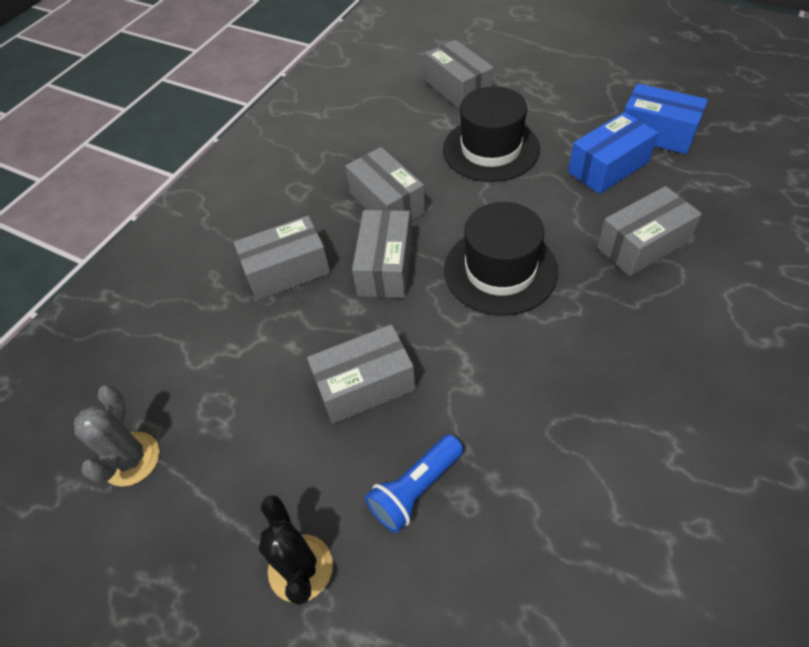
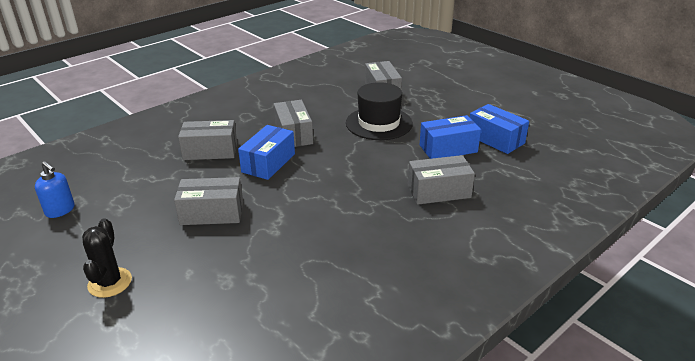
camera: 15 degrees right, 20 degrees down
(131, 459) = (60, 210): grey cactus -> blue soap dispenser
(385, 267) = (268, 163): grey box -> blue box
(415, 489) = (202, 267): blue flashlight -> none
(500, 270) = (336, 181): black hat -> none

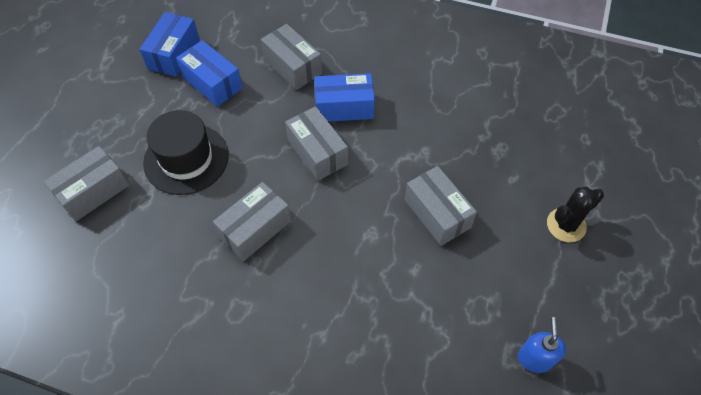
camera: 120 degrees left, 25 degrees up
(210, 151) = (340, 293): grey box -> grey box (317, 152)
(268, 163) = (328, 218): blue box -> blue box (344, 107)

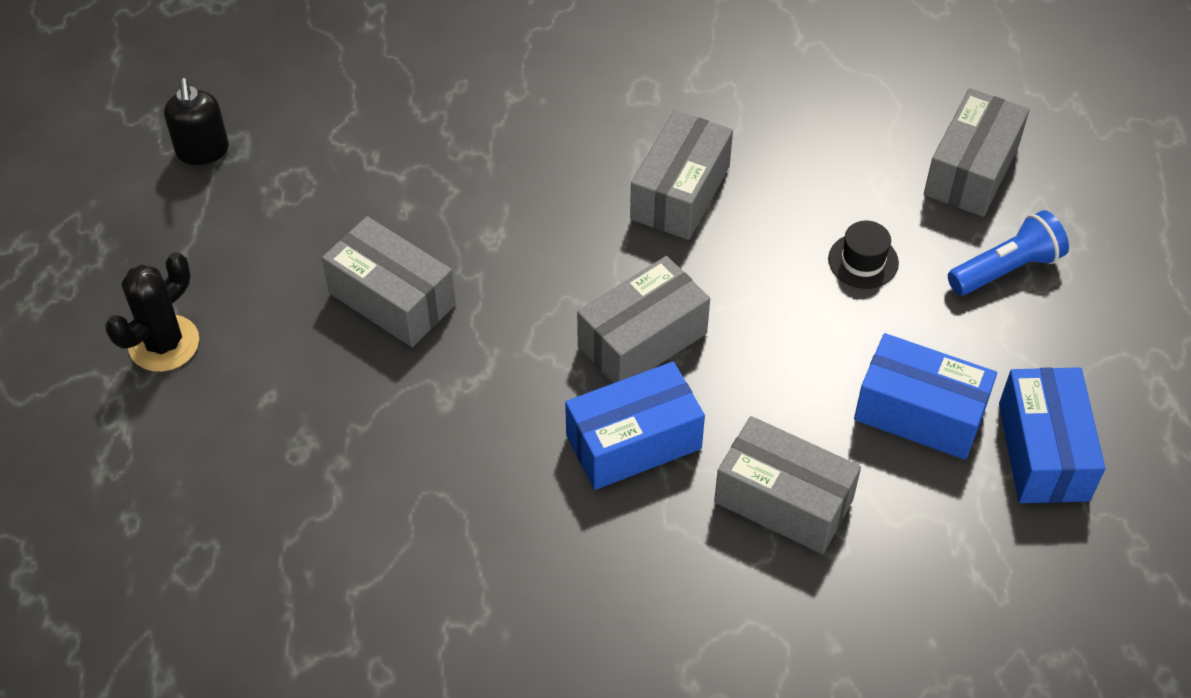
camera: 160 degrees right, 5 degrees down
(122, 133) = (1006, 269): none -> blue flashlight
(186, 159) = (863, 261): black hat -> black hat, size x0.45
(317, 152) = (642, 340): grey box -> grey box turned 75 degrees counterclockwise
(535, 358) = (202, 151): blue soap dispenser -> black soap dispenser

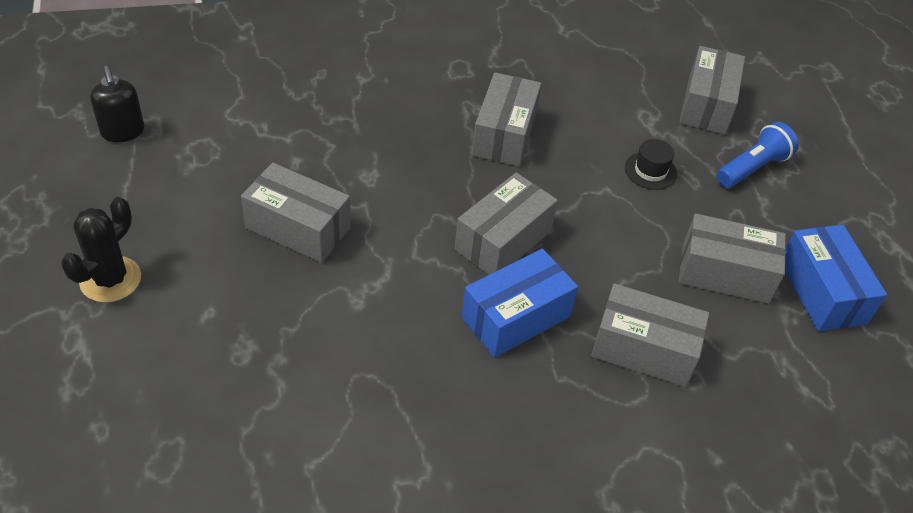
camera: 15 degrees left, 5 degrees down
(920, 413) = (724, 273): blue box -> grey box

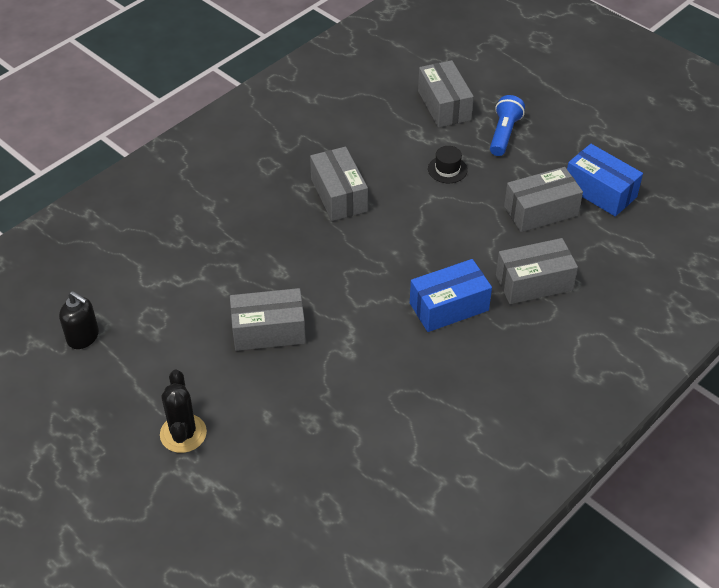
camera: 30 degrees left, 0 degrees up
(503, 240) = (400, 265): grey box -> none
(516, 317) = (449, 307): blue box -> blue box turned 45 degrees clockwise

